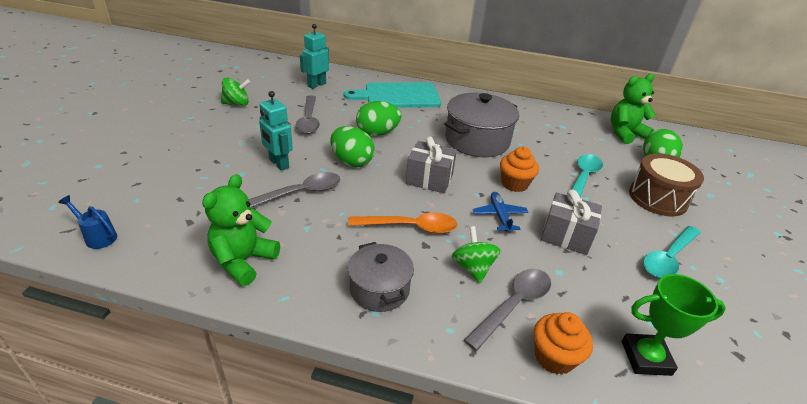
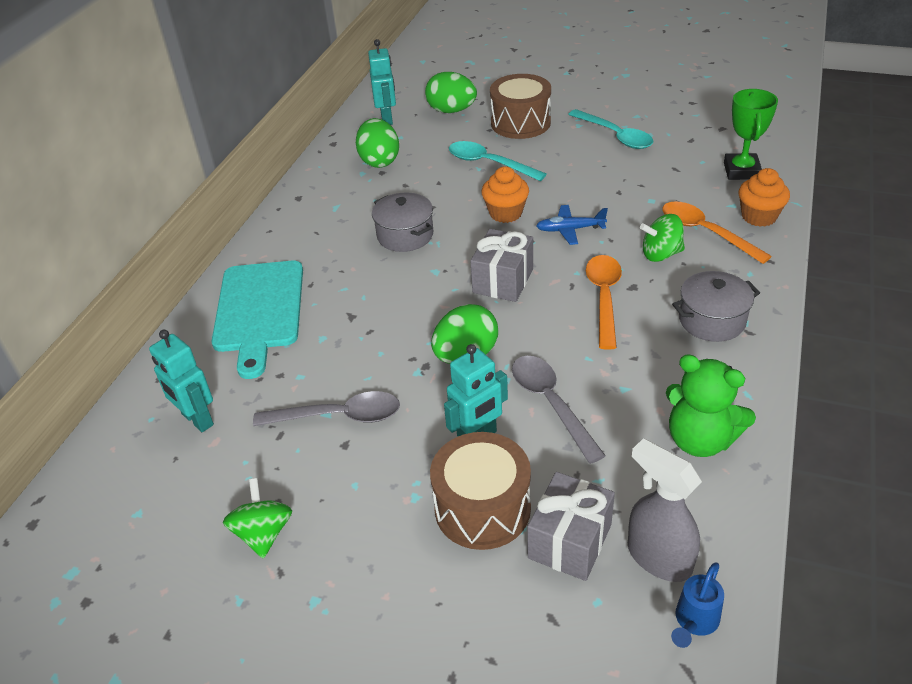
camera: 80 degrees left, 5 degrees up
(152, 227) = (658, 557): none -> grey spray bottle
(223, 164) = (482, 508): none -> brown drum
(377, 133) = (383, 331): green egg -> green egg (379, 161)
(477, 140) = (405, 235): grey pot -> grey pot, size x0.62
(513, 305) = (705, 232): grey spoon -> orange spoon
(566, 236) = (595, 189): grey gift -> grey gift (569, 541)
(625, 133) = (387, 119): green teddy bear -> turquoise robot

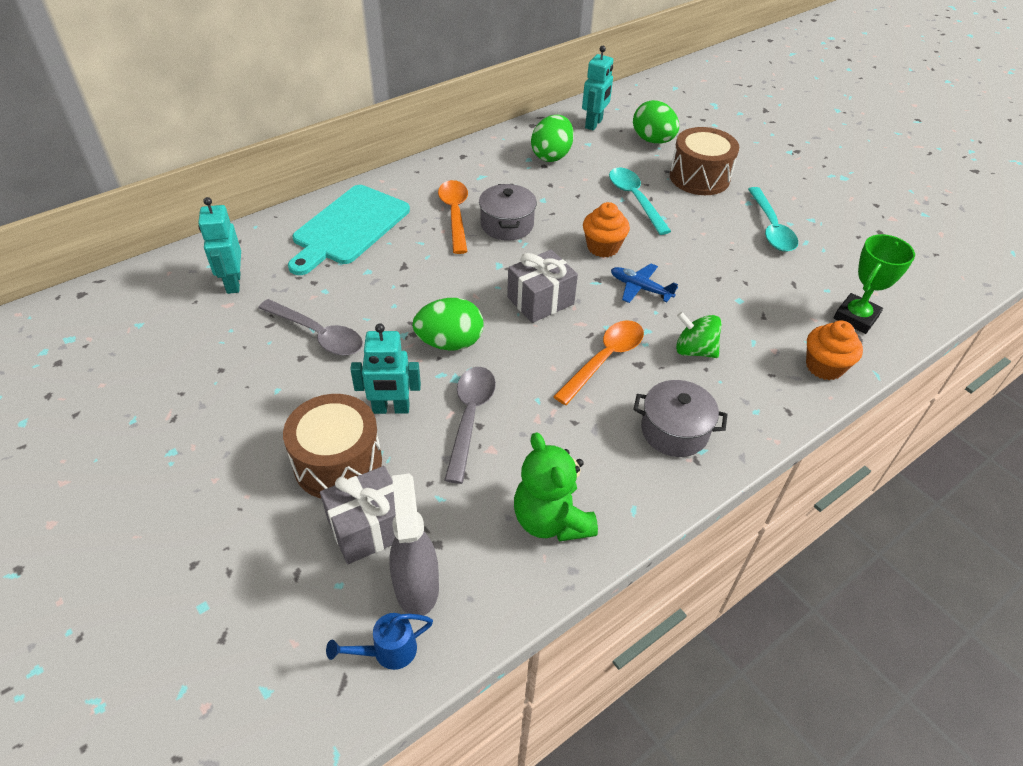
camera: 30 degrees right, 5 degrees up
(263, 533) = (191, 386): green spinning top -> none
(705, 232) = (756, 353): orange spoon -> orange spoon (455, 214)

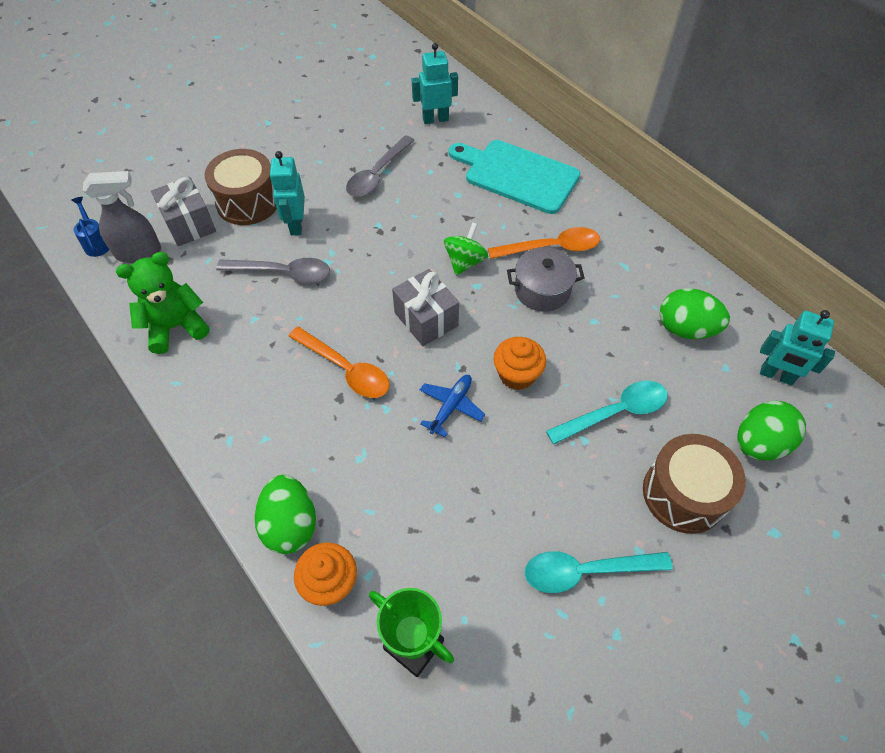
camera: 90 degrees right, 10 degrees up
(450, 343) = (368, 255): green egg -> green egg (290, 524)
(674, 431) = (254, 420): grey pot -> none
(694, 350) = (357, 449): green spinning top -> green spinning top (465, 261)

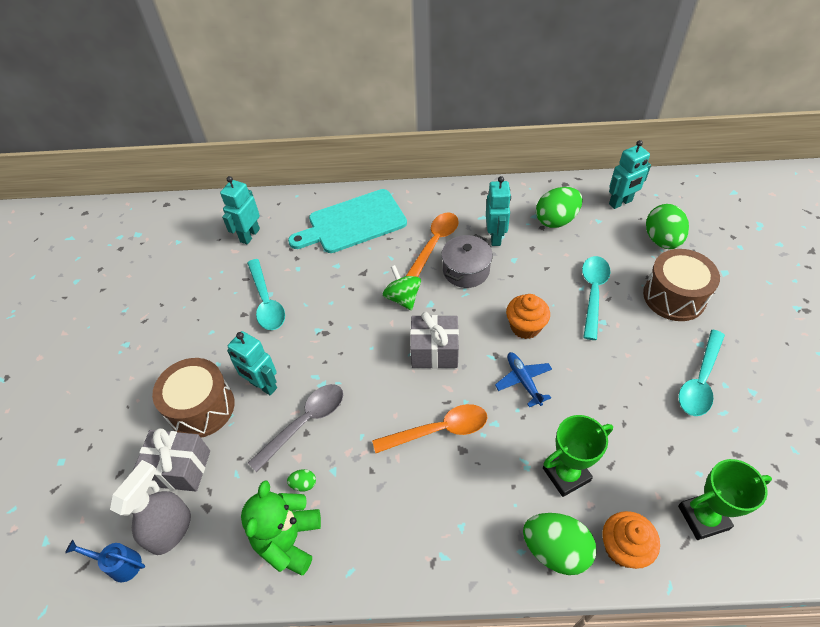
camera: 50 degrees left, 5 degrees down
(228, 307) = (303, 484): none -> green egg
(374, 495) = (566, 474): none -> green trophy
(377, 174) = (266, 302): grey spoon -> turquoise spoon
(608, 290) = (495, 237): none -> turquoise robot

